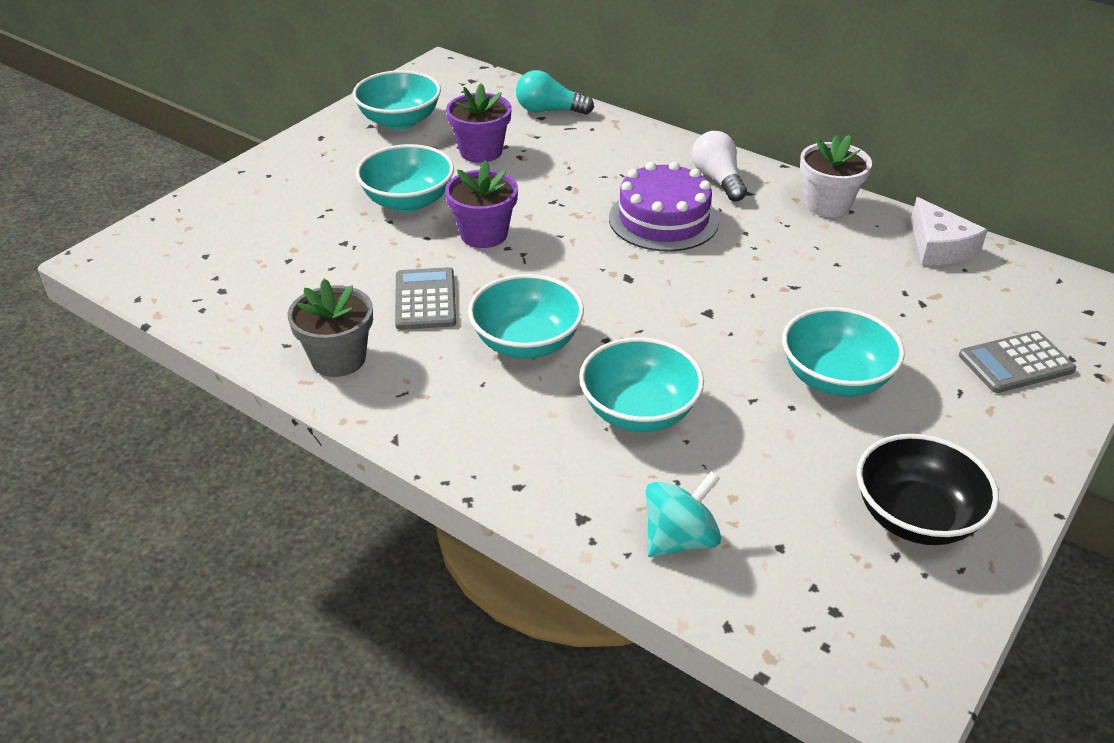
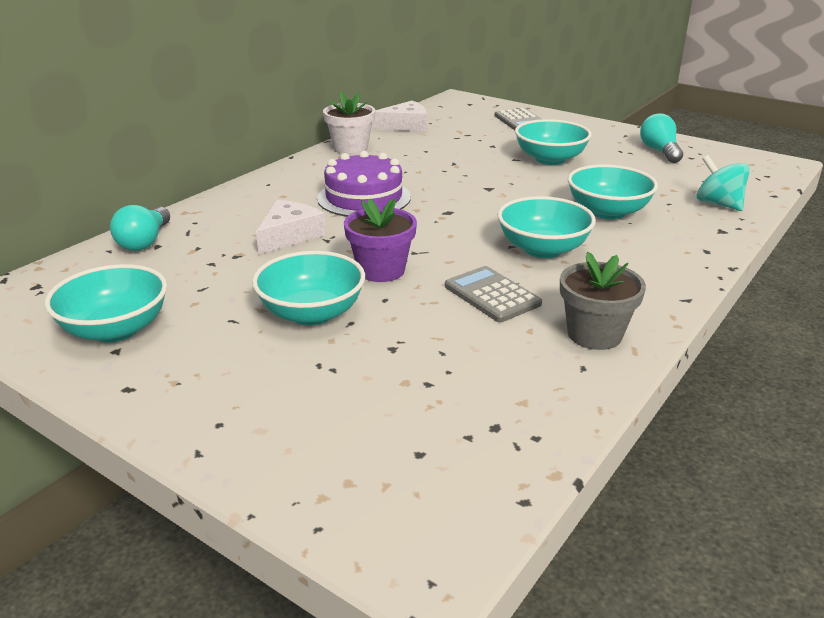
camera: 90 degrees left, 10 degrees down
(425, 300) = (492, 295): grey calculator -> grey calculator turned 60 degrees clockwise
(481, 151) = (217, 276): purple flower pot -> none
(562, 179) = (289, 235): none -> white cheese
(718, 180) = (306, 177): white light bulb -> none
(915, 517) = (659, 151): black bowl -> turquoise light bulb

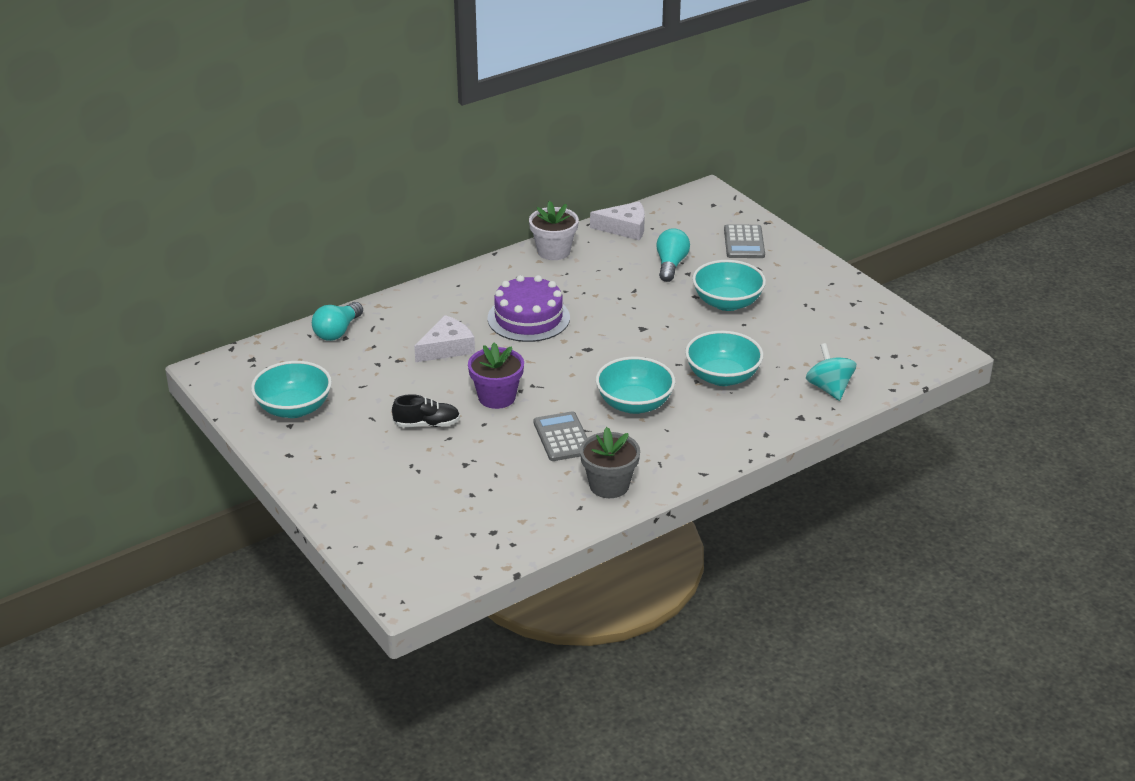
camera: 20 degrees right, 5 degrees up
(312, 313) = (427, 424): turquoise bowl -> black shoe
(659, 151) = (843, 312): turquoise light bulb -> turquoise light bulb (671, 265)

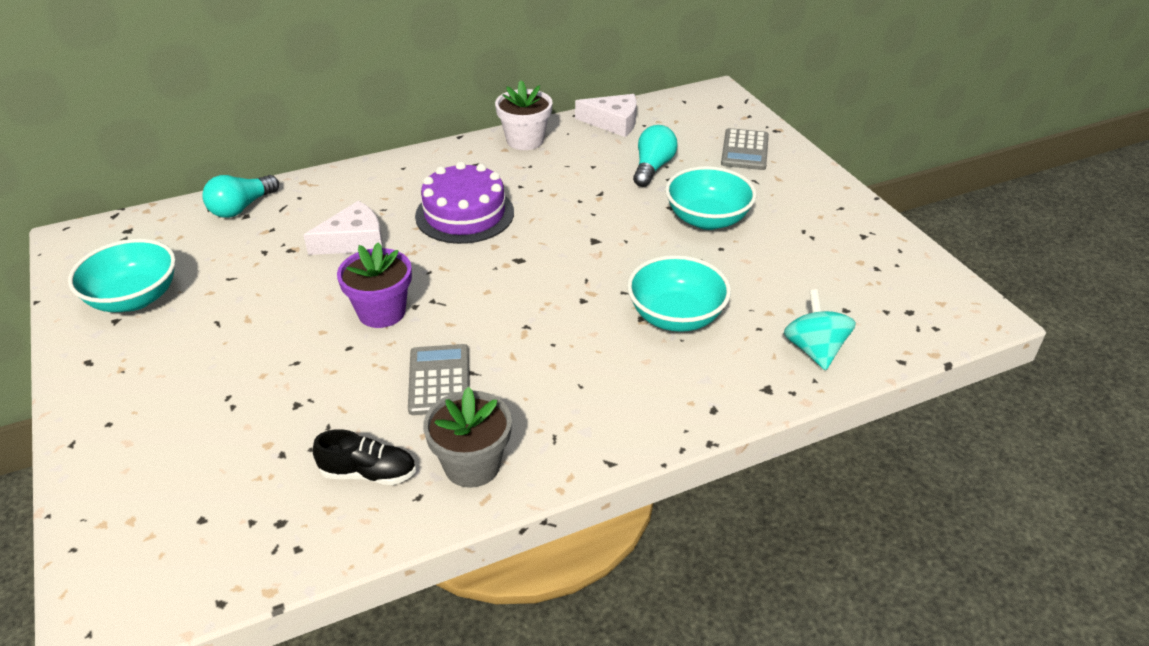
camera: 10 degrees right, 5 degrees up
(427, 424) = (278, 339): black shoe -> black shoe (368, 473)
(634, 404) = (550, 342): turquoise bowl -> none

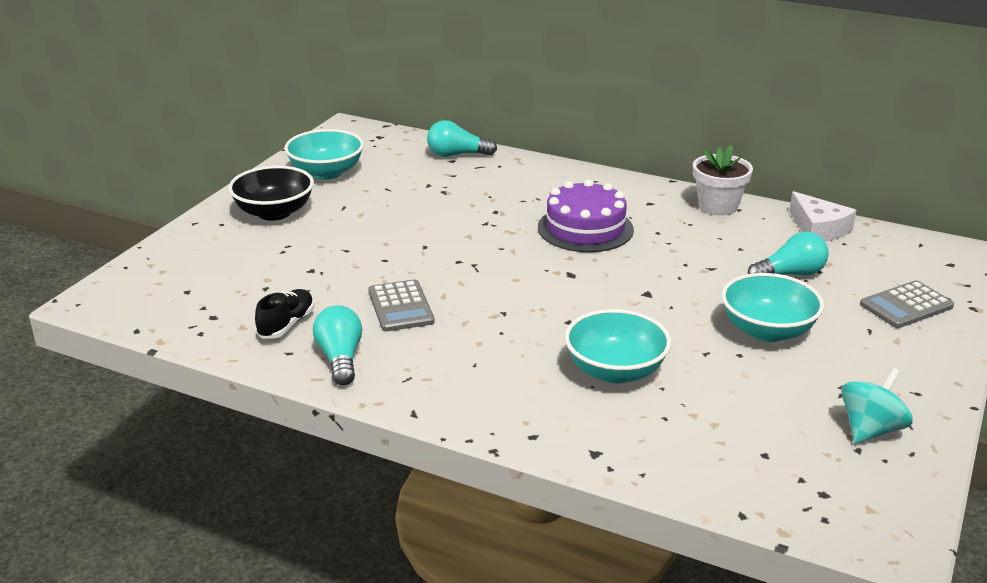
camera: 50 degrees right, 10 degrees down
(150, 373) = (274, 212): none -> black bowl
(353, 240) = (488, 206): white cheese -> none
(368, 473) = (286, 325): black shoe -> black shoe turned 120 degrees counterclockwise
(382, 312) = (434, 253): purple flower pot -> none
(439, 380) = (401, 307): grey calculator -> grey calculator turned 120 degrees clockwise
(472, 465) = (340, 358): grey flower pot -> turquoise light bulb
(814, 350) = (681, 458): turquoise spinning top -> turquoise spinning top (870, 430)

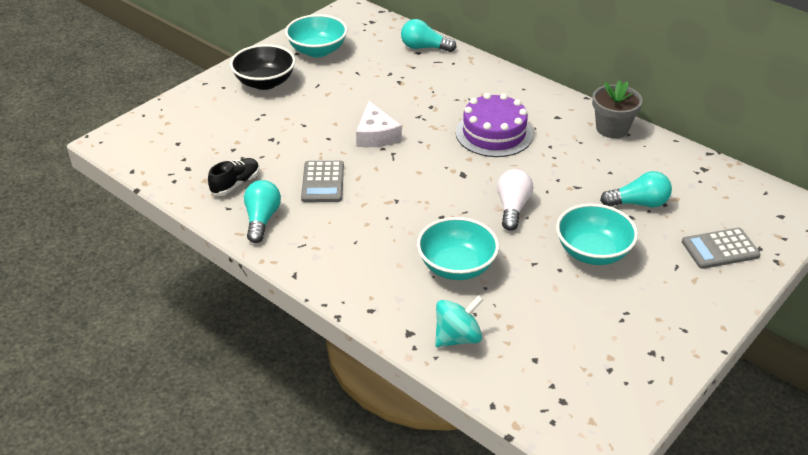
camera: 15 degrees right, 10 degrees up
(648, 300) = (512, 208): none -> white light bulb
(718, 206) = (612, 128): white flower pot -> grey flower pot
(818, 229) = (685, 163): white cheese -> white cheese (376, 135)
(870, 430) = (629, 354): turquoise spinning top -> turquoise spinning top (457, 337)

